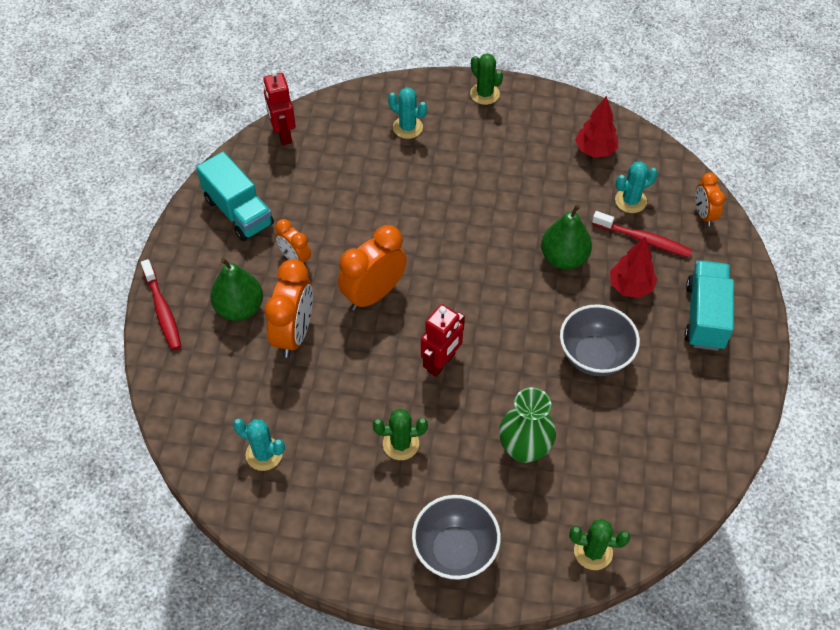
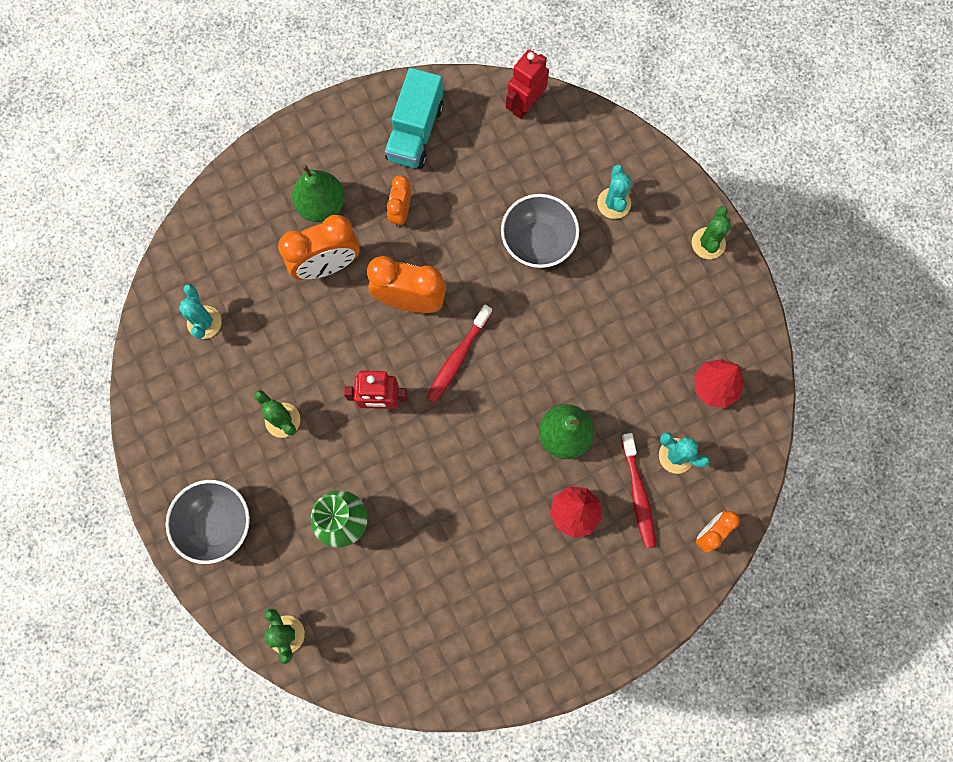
camera: 55 degrees right, 20 degrees up
(162, 310) = (278, 149): red toothbrush -> red toothbrush (457, 358)
(594, 356) = (476, 525): grey bowl -> grey bowl (537, 243)
(705, 316) = (588, 598): turquoise truck -> none

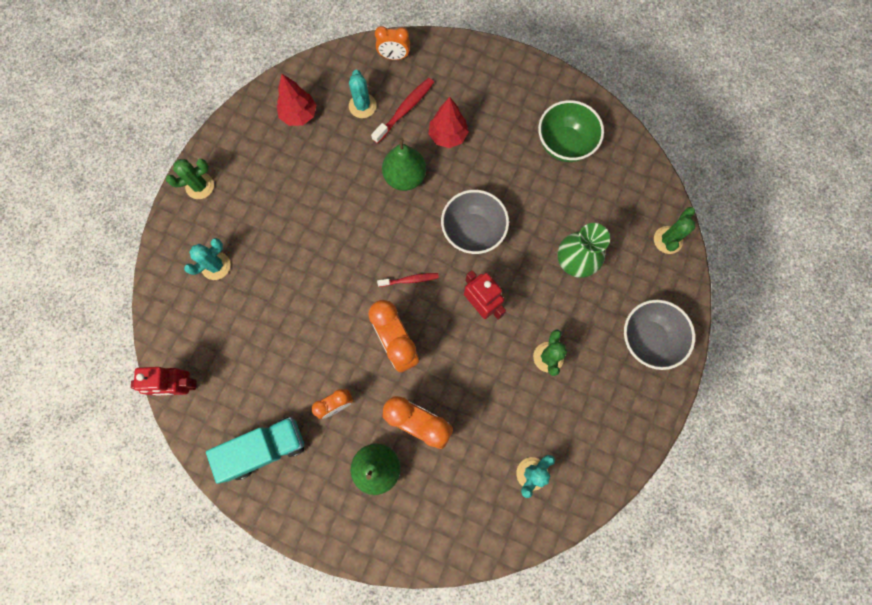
camera: 130 degrees left, 0 degrees up
(457, 358) = (410, 280): red toothbrush -> red toothbrush, size x0.65
(468, 624) = (564, 144): none -> green bowl
(537, 243) = (285, 293): grey bowl -> grey bowl (473, 231)

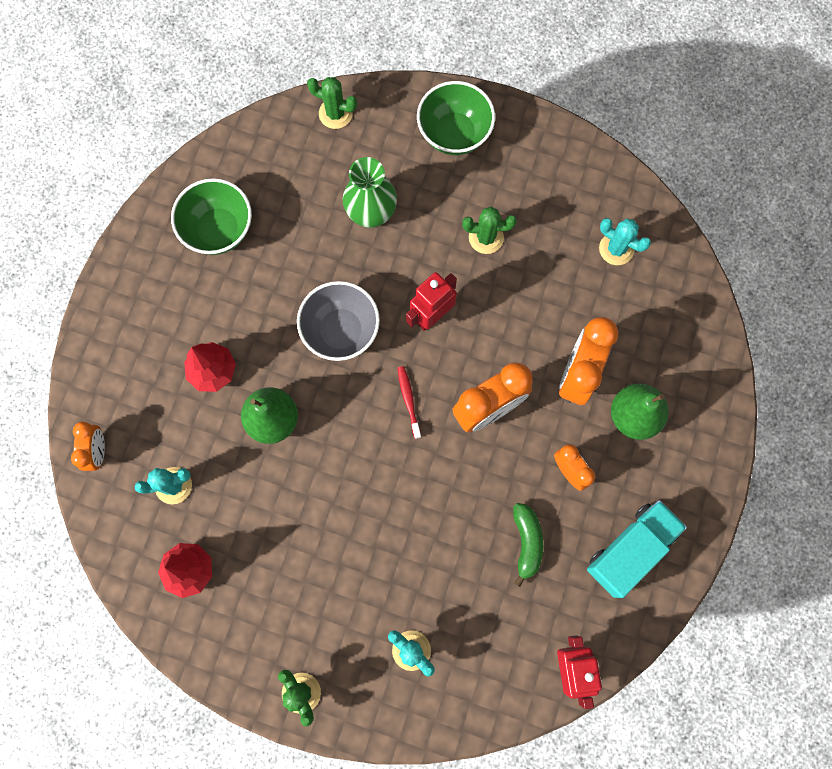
camera: 95 degrees left, 0 degrees up
(265, 448) = (630, 550): turquoise truck -> turquoise truck turned 75 degrees clockwise
(283, 362) = (526, 542): none -> green banana
(405, 110) = (177, 429): red toothbrush -> none
(648, 339) = (454, 134): grey bowl -> green bowl

